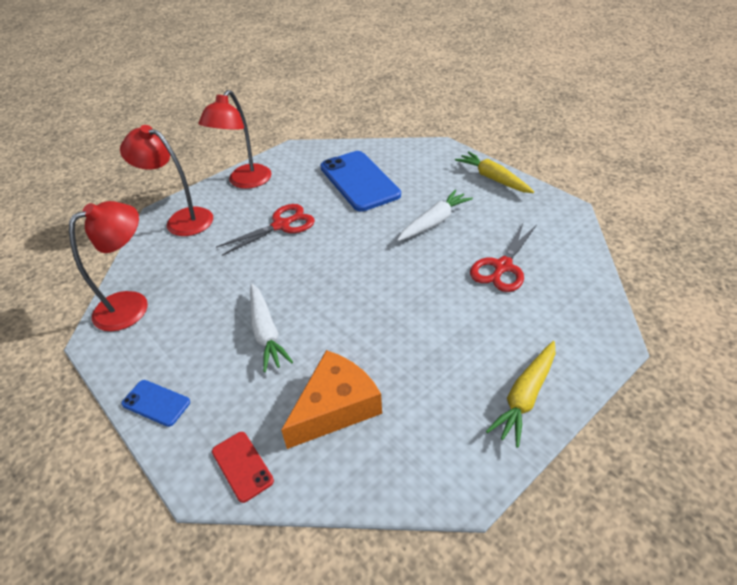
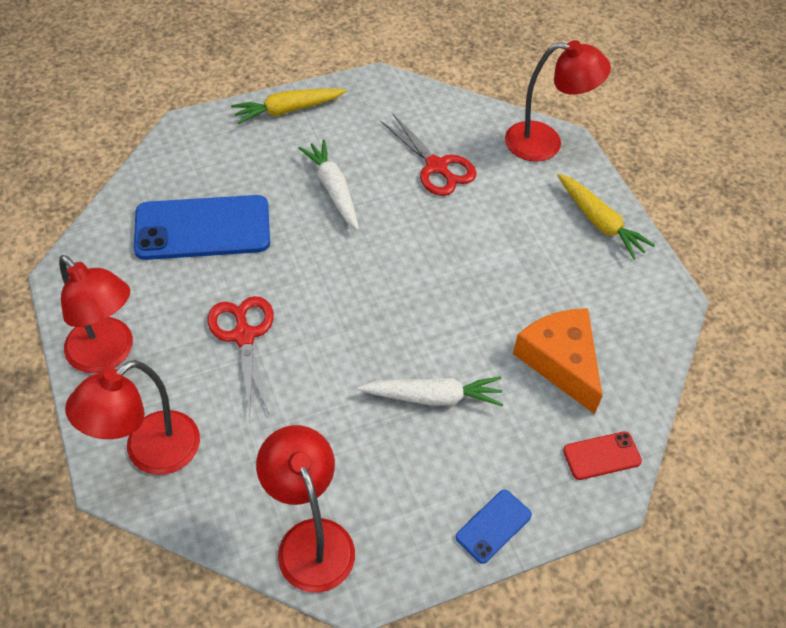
camera: 75 degrees left, 10 degrees up
(595, 328) = (545, 143): none -> red lamp

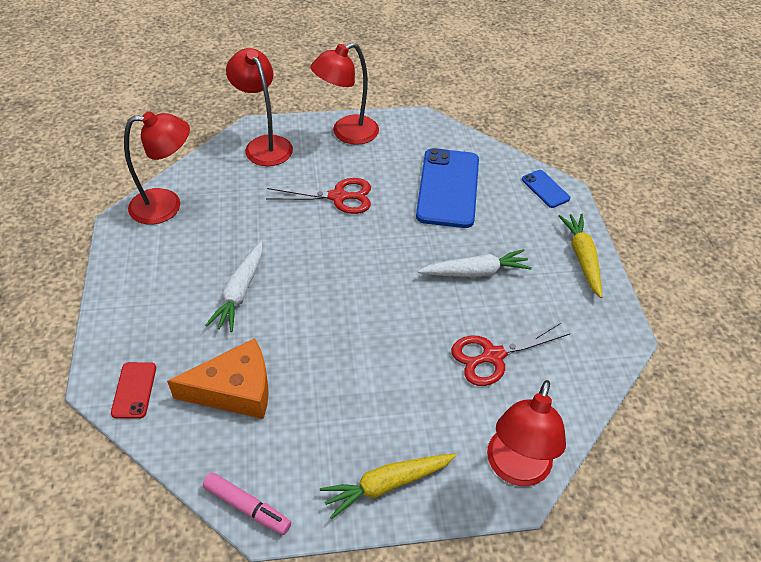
camera: 105 degrees right, 5 degrees down
(493, 526) = (119, 301): blue phone -> blue phone (545, 189)
(669, 315) = (247, 507): none -> pink marker

